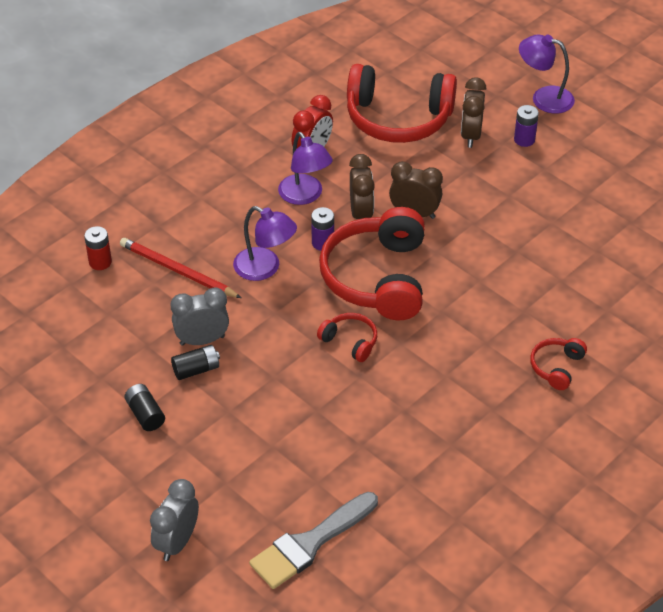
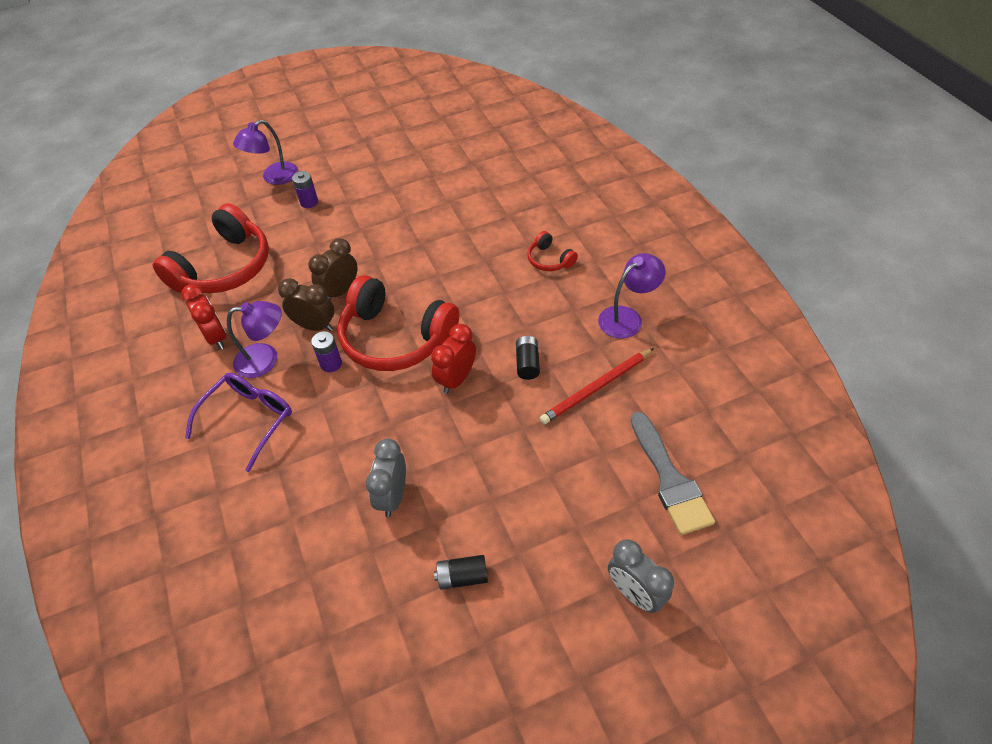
camera: 65 degrees left, 5 degrees up
(100, 262) = (230, 563): red battery -> none
(177, 271) = (290, 492): red pencil -> red pencil (596, 388)
(196, 369) = (427, 512): black battery -> black battery (527, 363)
(236, 213) = (249, 419): none -> purple glasses
(265, 268) = (333, 417): purple lamp -> purple lamp (627, 317)
(350, 341) = (456, 379): red headphones -> red clock
(471, 135) = (280, 230): brown clock -> none

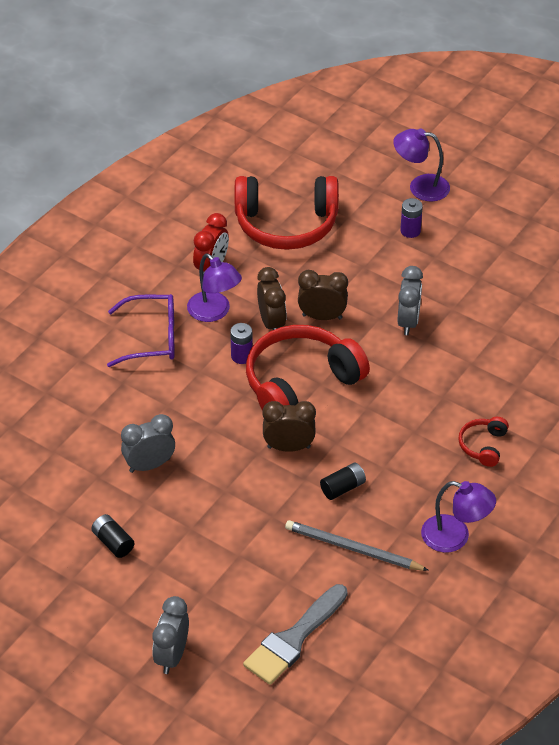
camera: 55 degrees right, 5 degrees down
(394, 244) = (408, 322): none -> grey clock
(395, 338) = (300, 383): red headphones -> red headphones turned 60 degrees clockwise
(456, 379) = (289, 447): red clock -> brown clock
(596, 388) = (353, 549): red pencil -> grey pencil

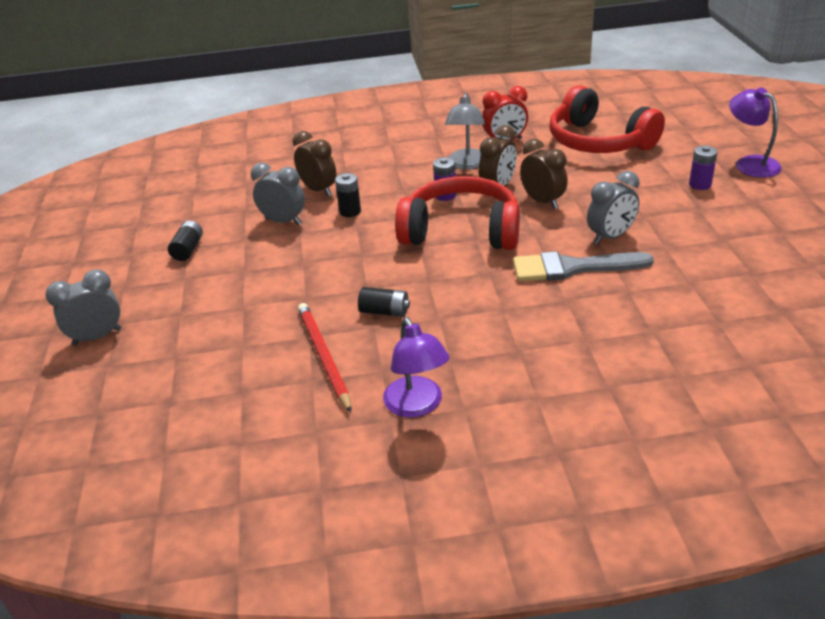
camera: 50 degrees right, 10 degrees down
(152, 338) = (403, 159): purple glasses -> none
(189, 420) = (350, 211): none -> black battery
(214, 312) = (467, 164): purple lamp -> grey lamp
(289, 447) = (388, 263): brown clock -> brown clock (318, 190)
(293, 639) = (180, 386): grey brush -> grey brush (572, 268)
(353, 549) = (324, 356): grey pencil -> red pencil
(483, 445) = (549, 354): red headphones -> none

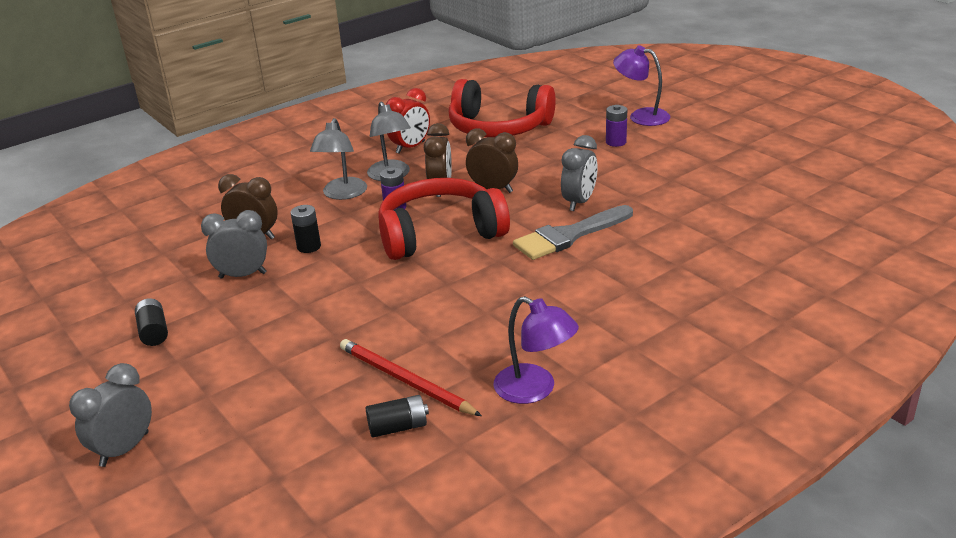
camera: 30 degrees left, 5 degrees down
(384, 311) = (429, 323): black battery -> black battery (398, 427)
(414, 171) = (342, 194): none -> grey lamp

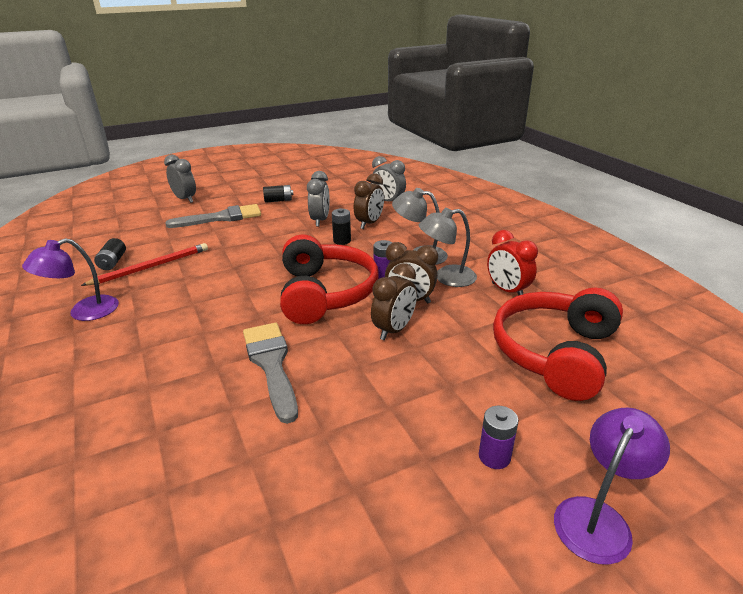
camera: 100 degrees right, 0 degrees up
(224, 371) = (221, 218): none -> grey brush
(579, 202) = (336, 384): grey clock -> grey clock (388, 202)

